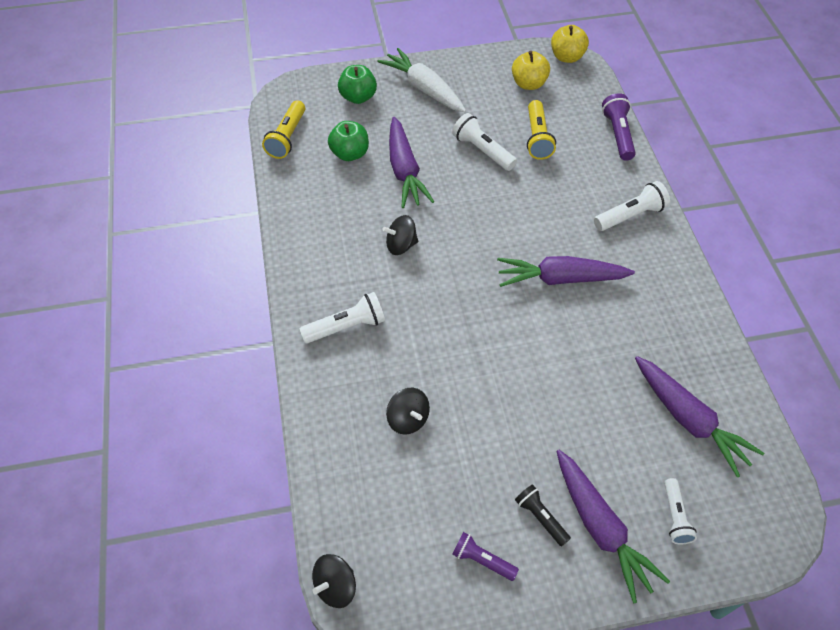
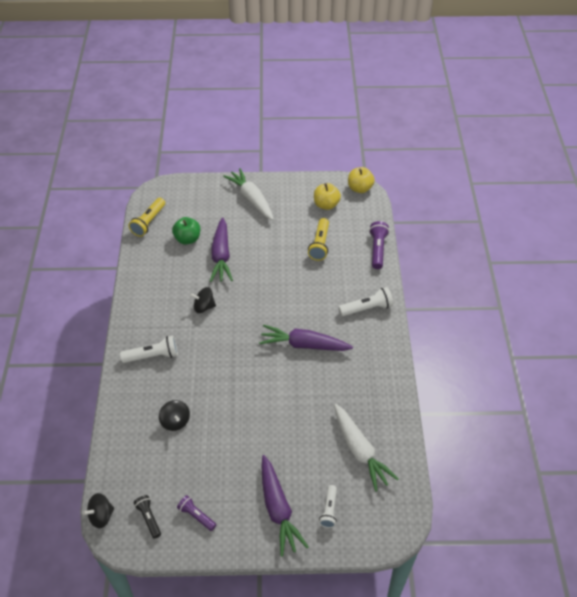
camera: 10 degrees right, 5 degrees down
(358, 97) = (204, 199): green apple -> none
(482, 151) = (279, 249): white flashlight -> none
(540, 518) = (241, 496): black flashlight -> black flashlight (149, 518)
(688, 419) = (359, 450): purple carrot -> white carrot

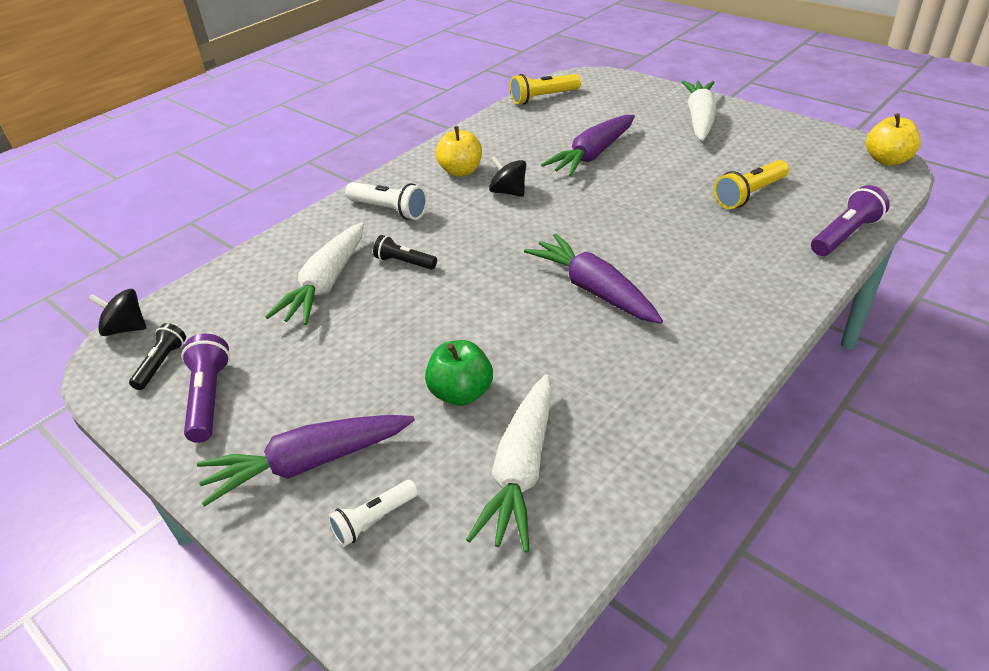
camera: 45 degrees right, 10 degrees down
(175, 421) = (326, 284): black spinning top -> white carrot
(187, 239) = (570, 126): green apple -> green apple (461, 393)
(196, 516) = (209, 398): purple flashlight -> purple flashlight, size x1.50
(200, 384) = (404, 262): none -> black flashlight
(278, 509) = (309, 463): purple carrot -> purple carrot turned 45 degrees clockwise
(326, 205) = (808, 159): yellow apple -> yellow apple (461, 171)
(367, 308) = (747, 294): white flashlight -> none

